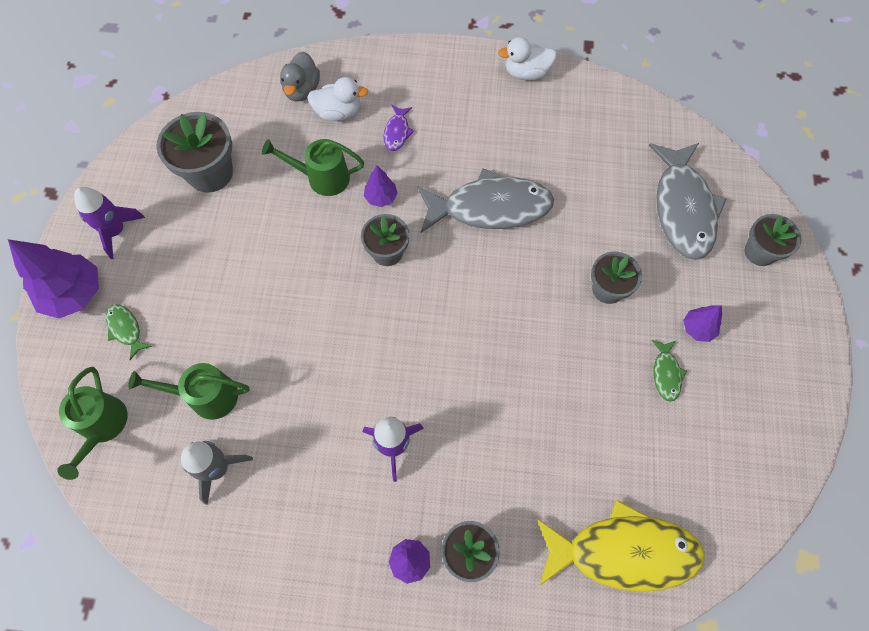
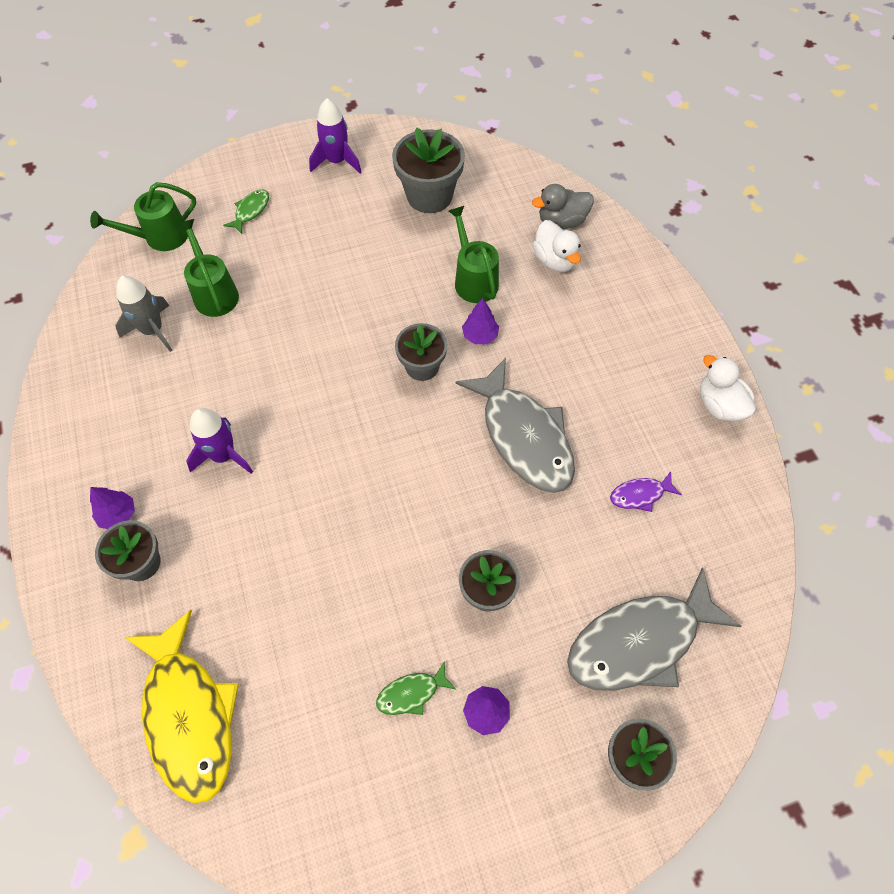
camera: 65 degrees right, 5 degrees down
(74, 294) = (266, 163): purple tree -> none
(397, 132) = (563, 318): purple fish -> purple fish (640, 494)

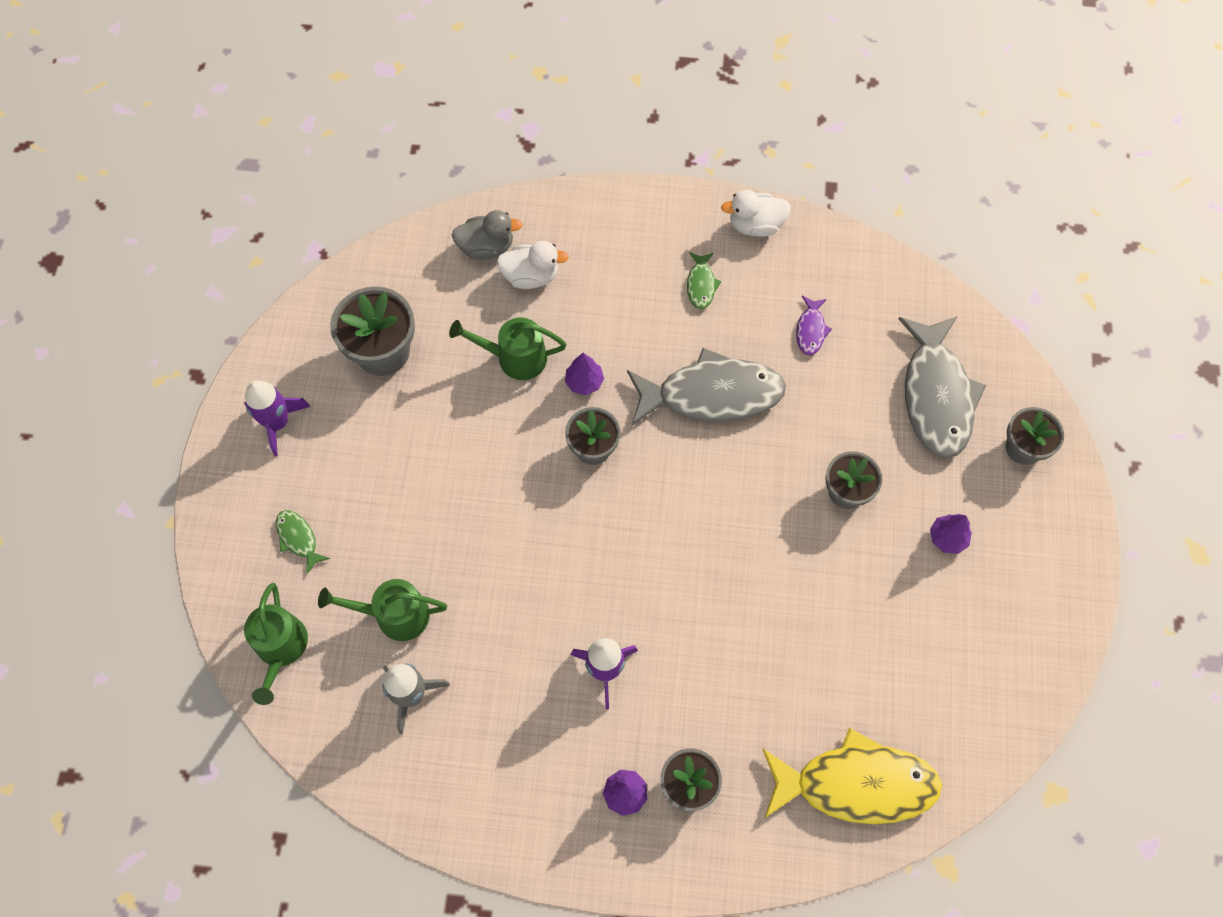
camera: 65 degrees left, 5 degrees up
(411, 693) = (909, 589): green fish -> green fish (701, 285)
(561, 221) = (486, 247): grey duck -> grey duck turned 105 degrees counterclockwise

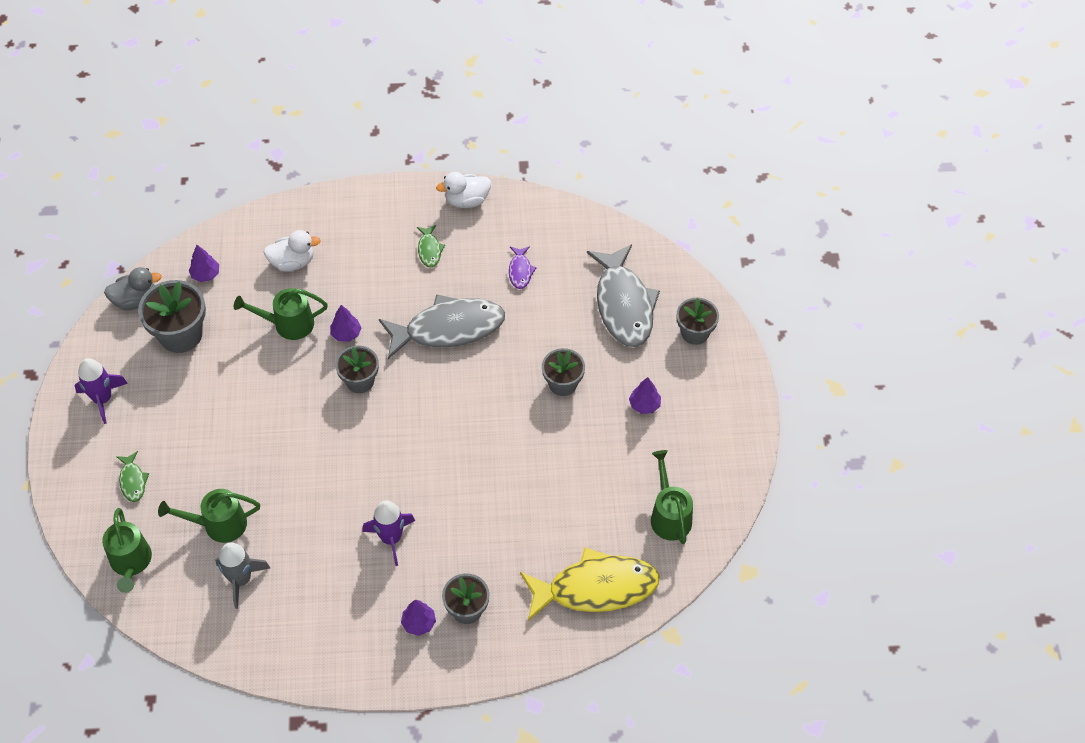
camera: 10 degrees left, 10 degrees down
(298, 538) = (133, 481): green fish -> green fish turned 150 degrees counterclockwise
(423, 277) = (205, 274): none -> purple tree
(486, 247) = (254, 246): grey duck -> grey duck (136, 300)
(962, 697) = (669, 515): none -> green watering can

